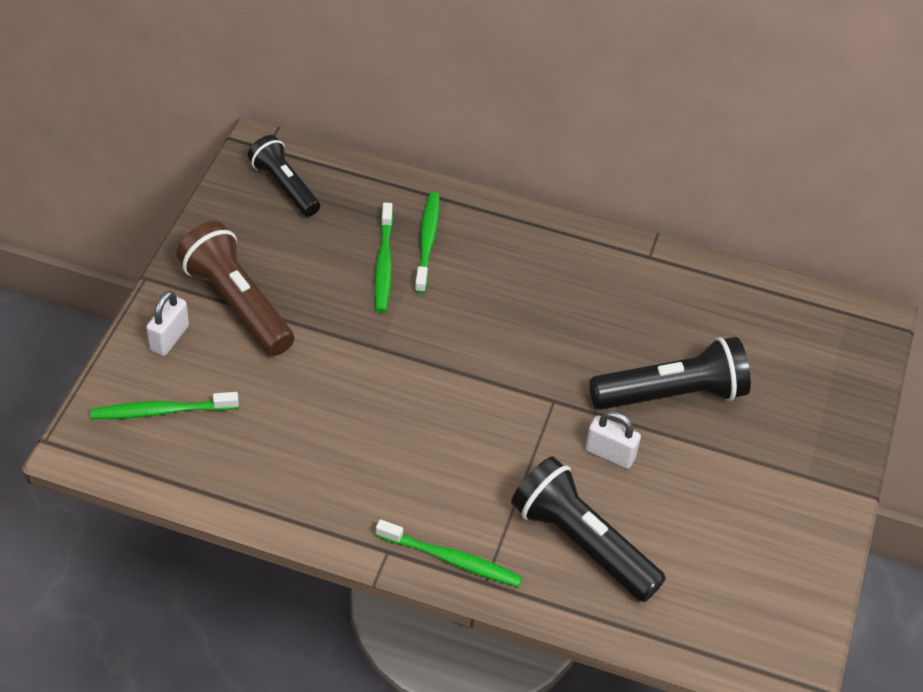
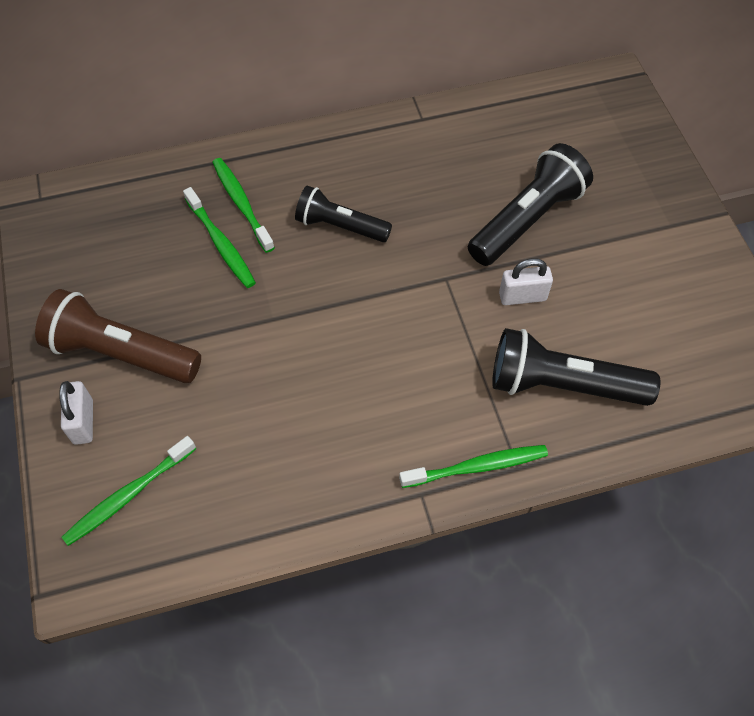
camera: 30 degrees left, 10 degrees up
(285, 186) = (83, 223): black flashlight -> black flashlight (340, 226)

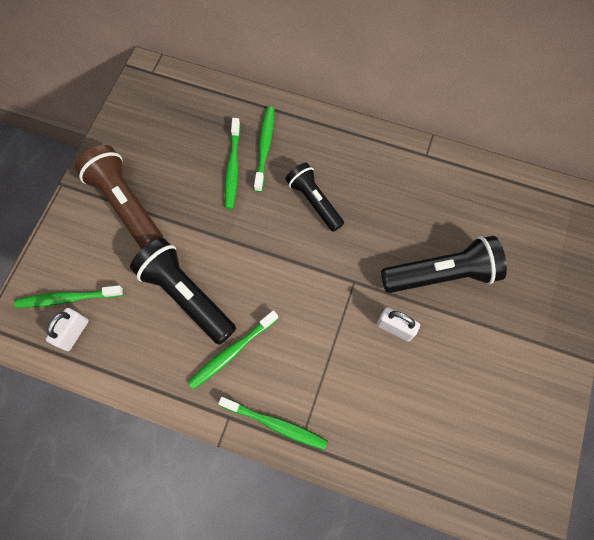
camera: 35 degrees right, 10 degrees up
(83, 422) = (76, 235): white padlock -> white padlock (74, 333)
(372, 426) = (232, 352): none -> green toothbrush
(562, 384) = (373, 407): black flashlight -> black flashlight (186, 295)

